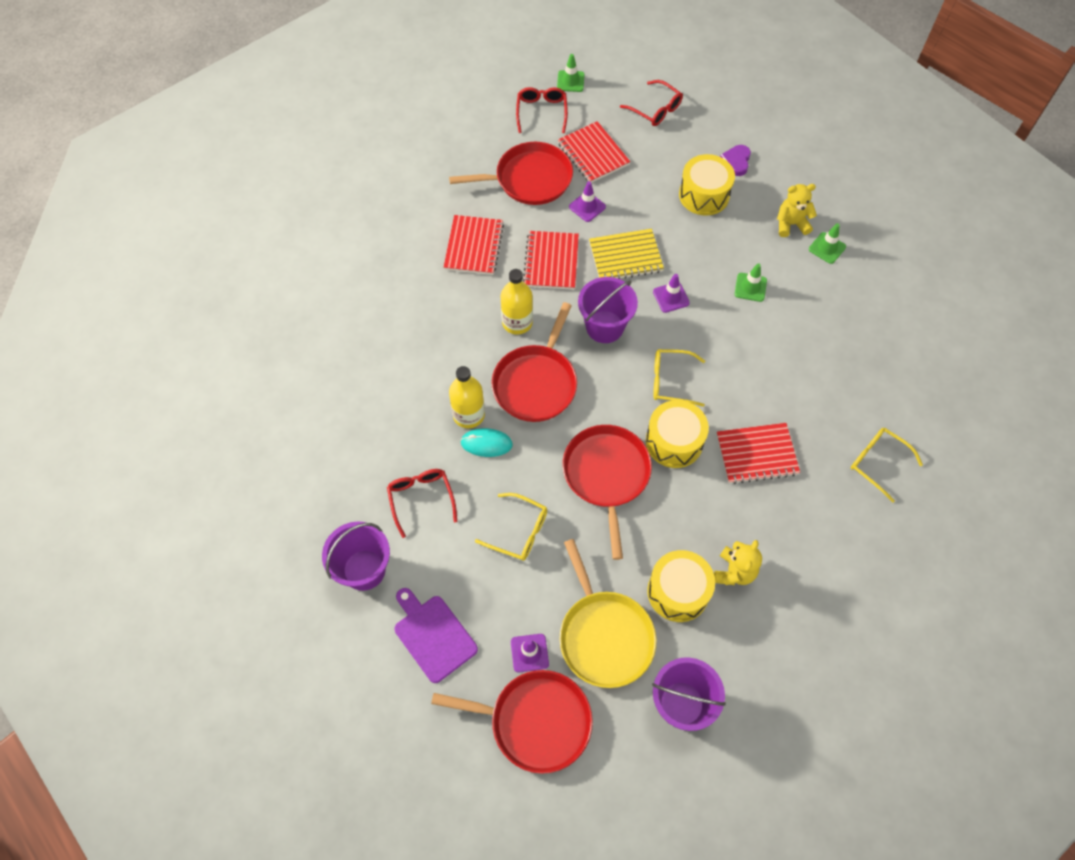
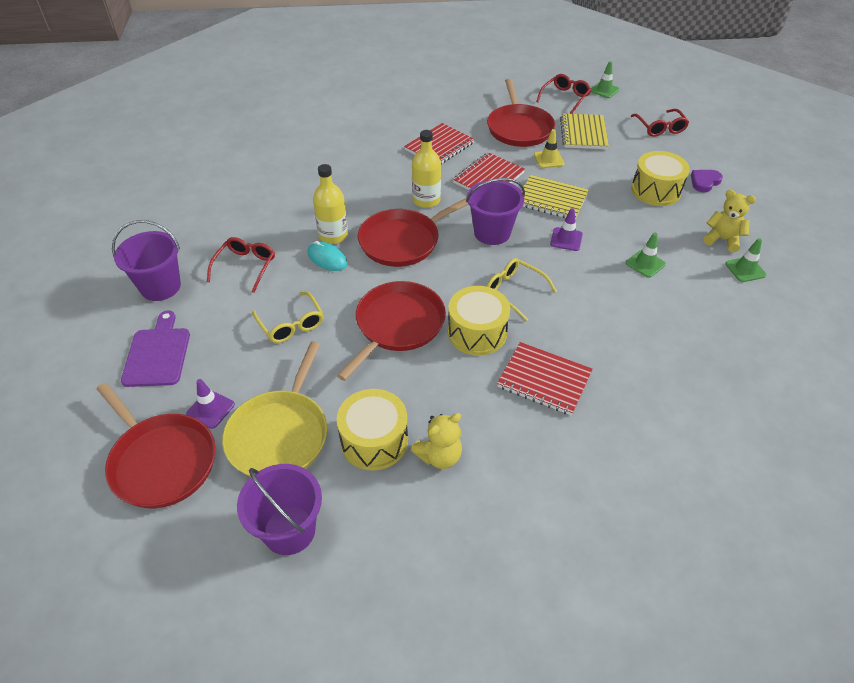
camera: 35 degrees right, 15 degrees down
(529, 179) = (519, 128): red pan -> red pan turned 60 degrees clockwise
(587, 207) = (549, 159): purple traffic cone -> yellow traffic cone
(593, 154) = (583, 133): red notebook -> yellow notebook
(878, 463) = (664, 451): yellow glasses -> none

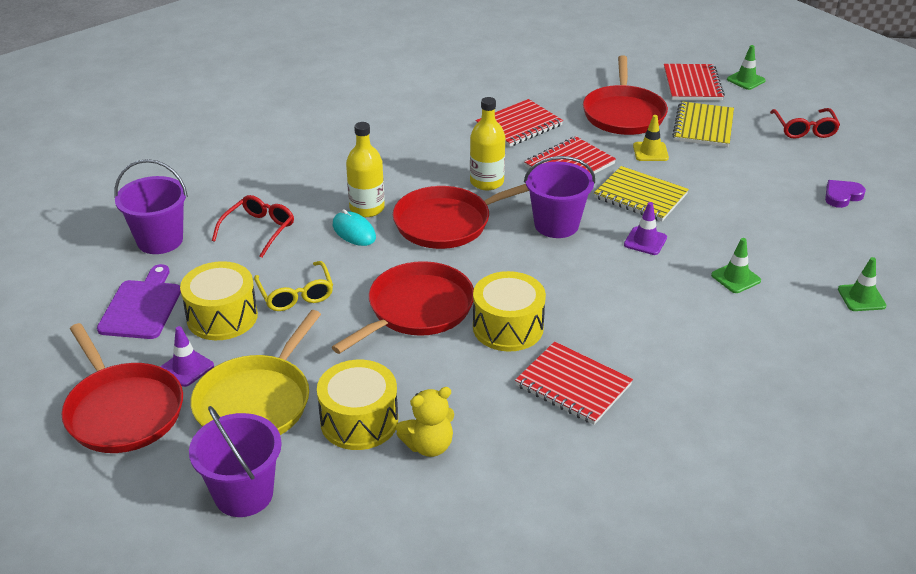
camera: 10 degrees right, 10 degrees down
(514, 291) = (564, 290): yellow glasses -> none
(565, 98) = (692, 84): red glasses -> red notebook
(656, 190) = (775, 199): yellow drum -> yellow drum (222, 317)
(722, 240) = (843, 262): yellow teddy bear -> none

